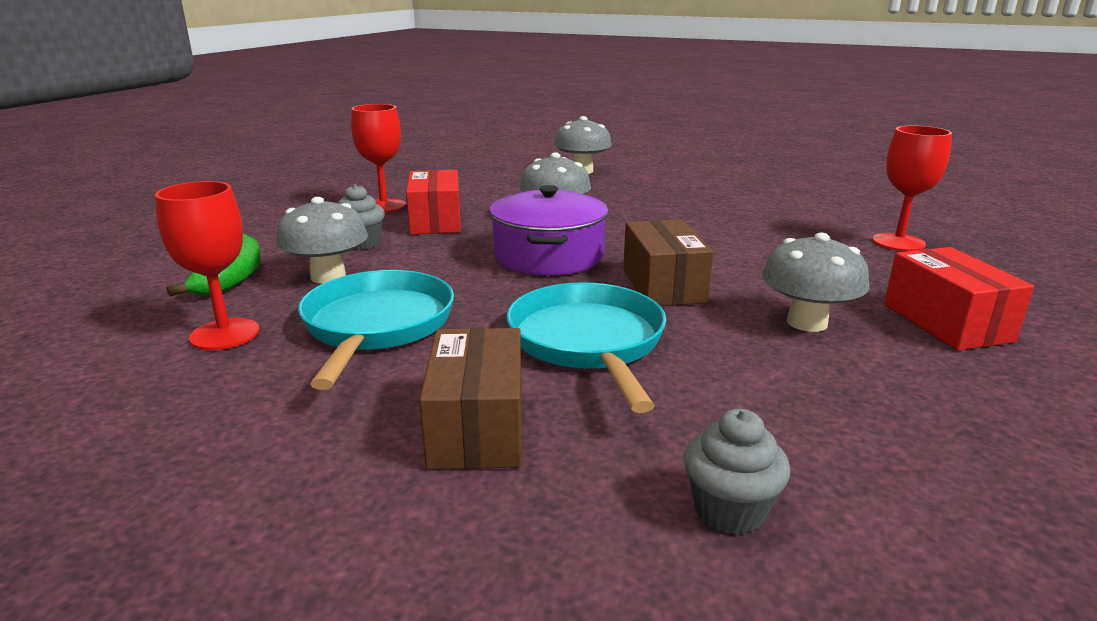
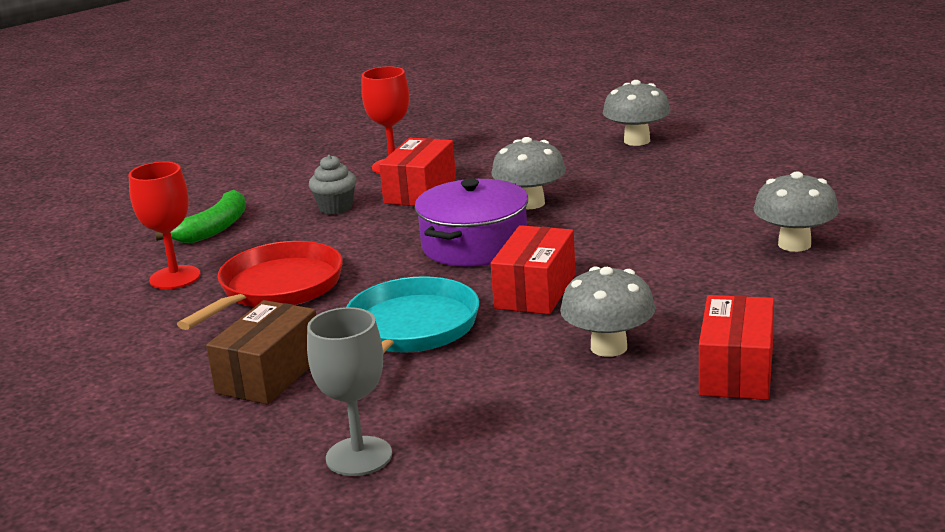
camera: 30 degrees right, 0 degrees up
(328, 276) = (281, 238): grey mushroom -> grey mushroom (794, 244)
(376, 326) = (276, 289): turquoise pan -> red pan
(663, 285) = (535, 291): brown box -> red box
(729, 510) = (359, 456): grey cupcake -> grey goblet
(898, 242) = (845, 282): red goblet -> none

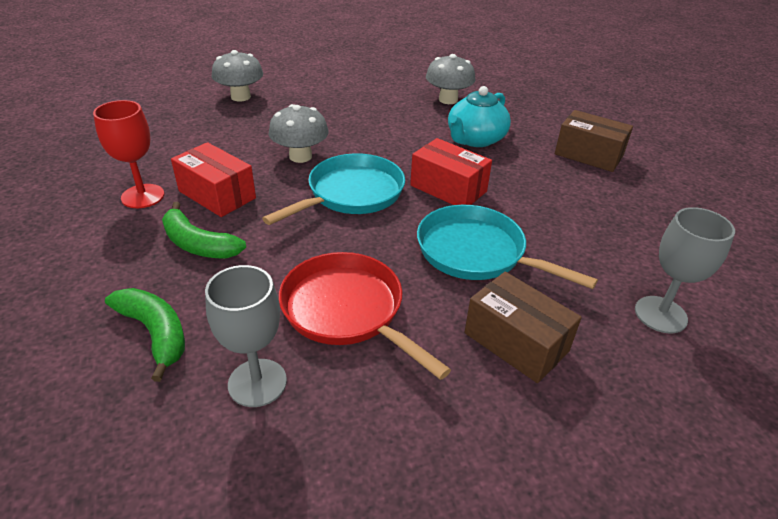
camera: 75 degrees left, 15 degrees up
(175, 277) = (257, 382): red goblet -> grey goblet
(335, 208) = (198, 244): grey cupcake -> green banana
(474, 245) = (351, 194): purple pot -> turquoise pan
(608, 347) = (543, 183): grey mushroom -> none
(687, 284) = (475, 139): none -> turquoise teapot
(736, 371) = (588, 155): red box -> brown box

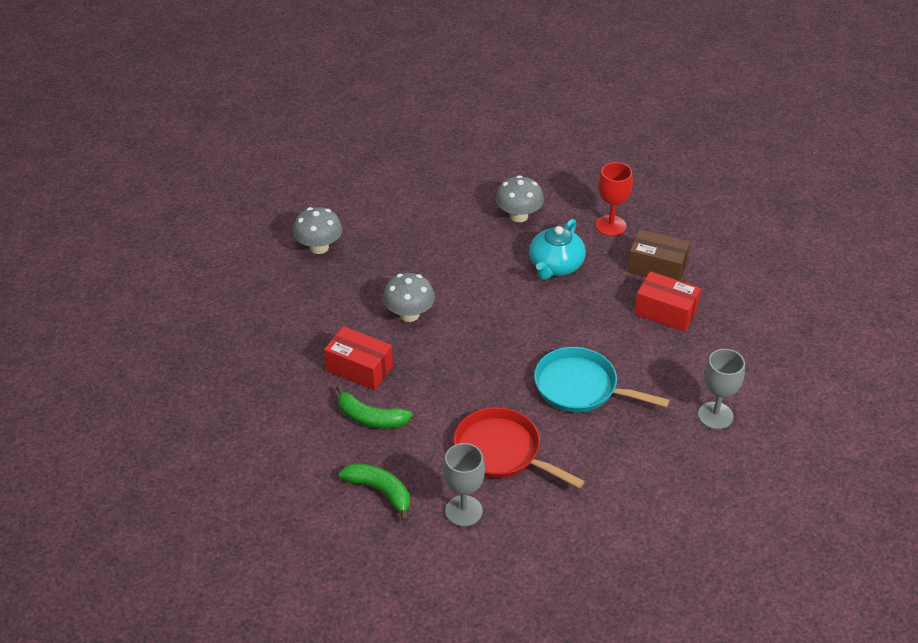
camera: 10 degrees left, 5 degrees up
(143, 196) = (300, 381): red goblet -> red goblet (611, 226)
(351, 194) = (468, 348): turquoise pan -> none
(448, 188) = (545, 328): red box -> red box (665, 312)
(516, 342) = (620, 454): brown box -> none

